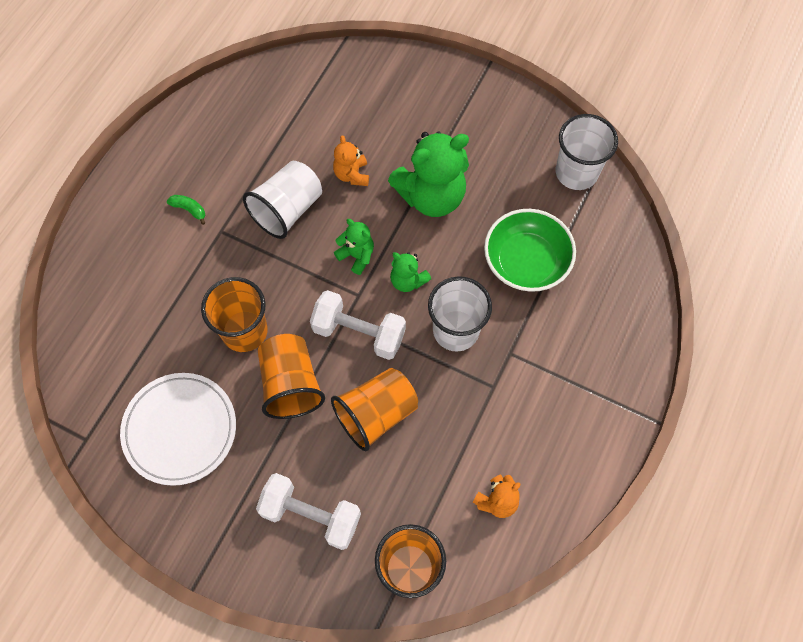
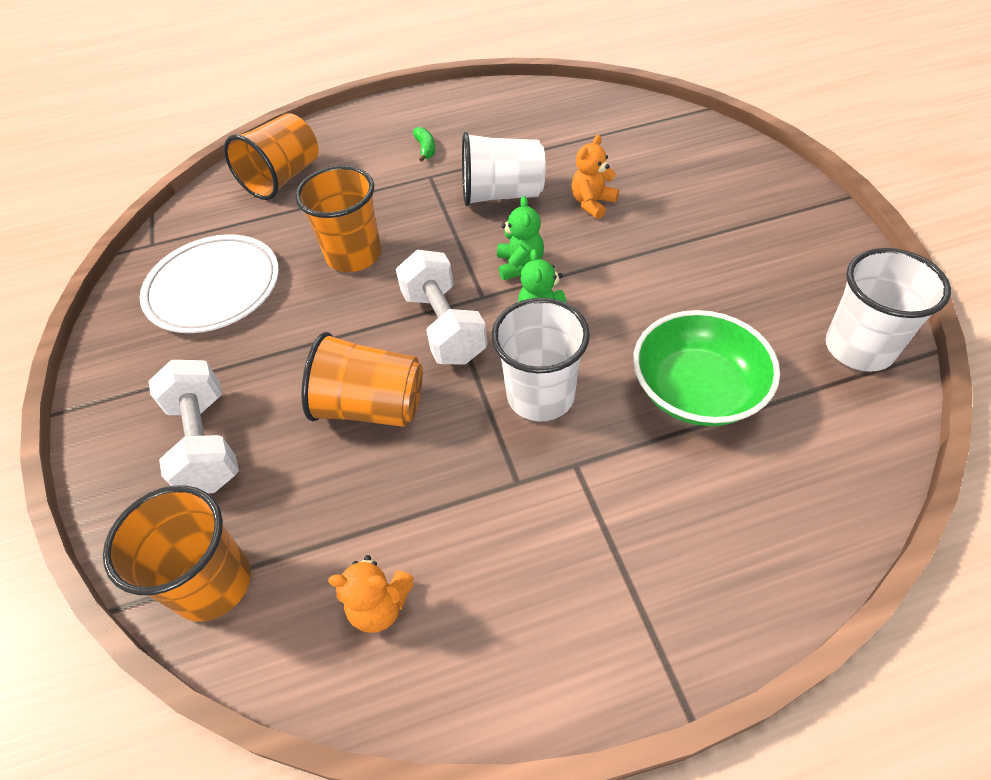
camera: 50 degrees right, 15 degrees down
(291, 384) = (335, 322): orange cup -> orange cup (283, 178)
(431, 196) = (653, 265): green teddy bear -> none

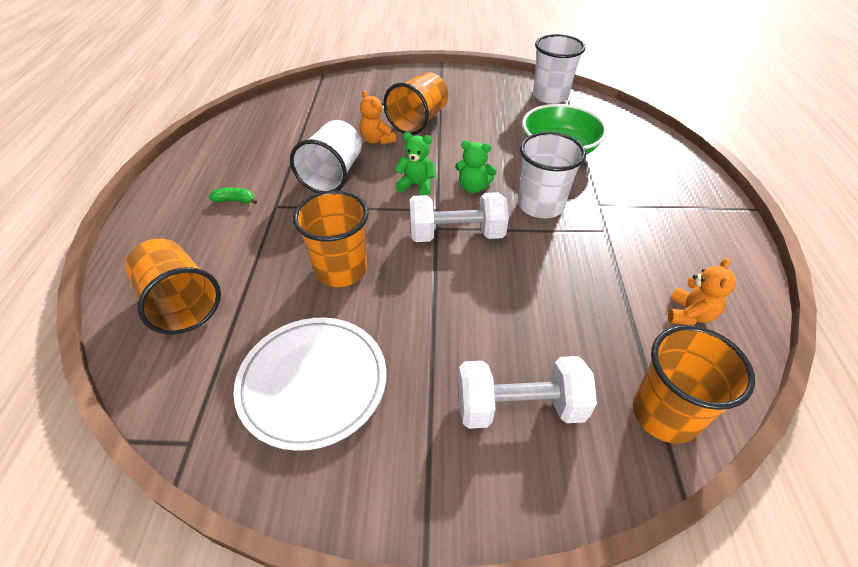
camera: 75 degrees left, 5 degrees down
(371, 406) = (519, 289): orange cup -> orange cup (418, 121)

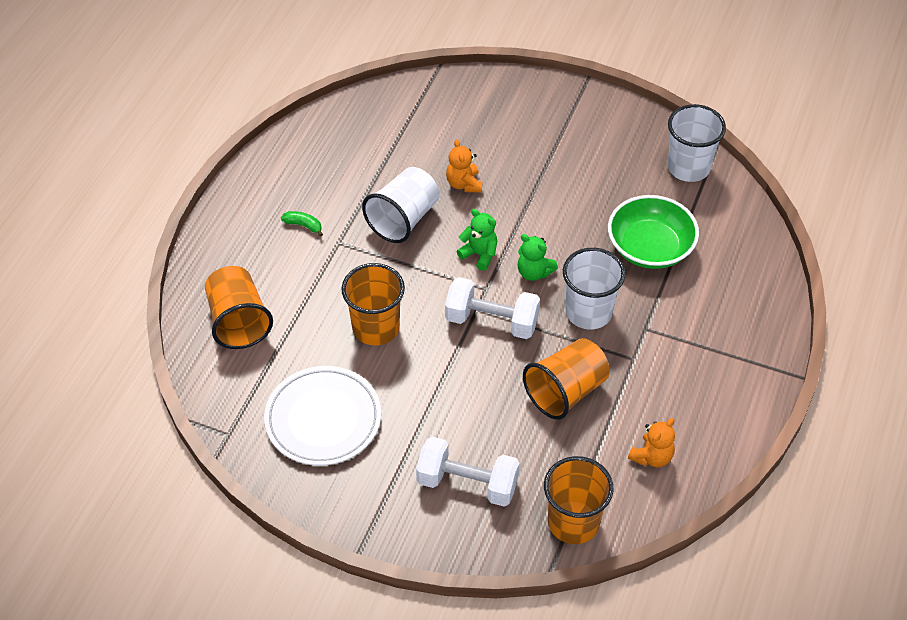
camera: 20 degrees right, 5 degrees up
(418, 121) = (519, 167): orange cup -> orange cup (566, 391)

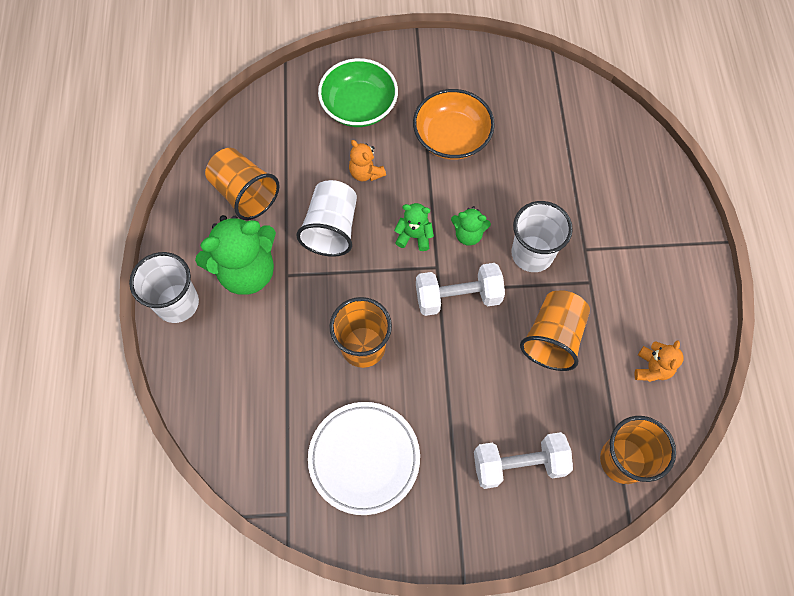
camera: 25 degrees left, 15 degrees up
(238, 321) = (238, 394): orange cup -> orange cup (245, 193)
(303, 225) = (247, 271): green banana -> green teddy bear
(567, 183) = (451, 137): none -> orange bowl
(650, 248) = (549, 172): green bowl -> green bowl (359, 106)
(688, 167) = (541, 83): white cup -> white cup (177, 303)

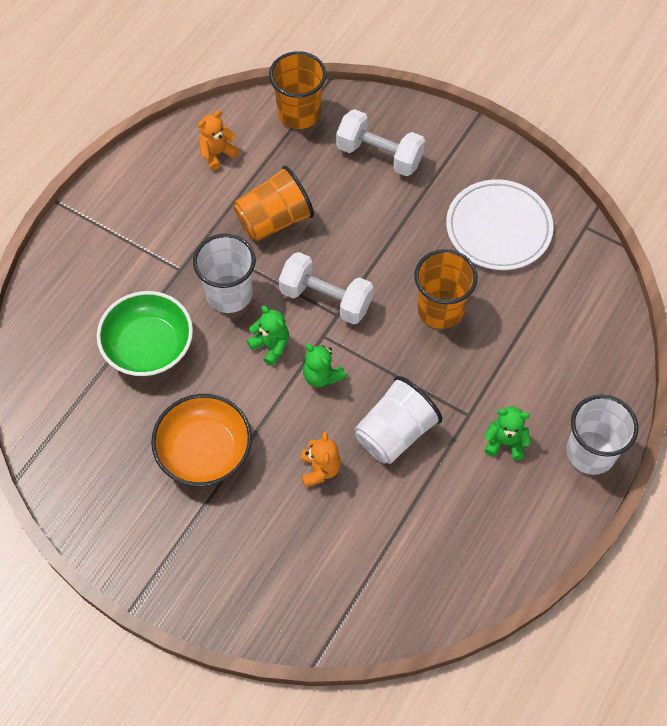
camera: 145 degrees left, 5 degrees down
(245, 193) = (459, 527): orange cup -> none
(247, 271) = (505, 442): green teddy bear -> green teddy bear, size x0.50
(359, 106) = (270, 551): green bowl -> green bowl (149, 347)

